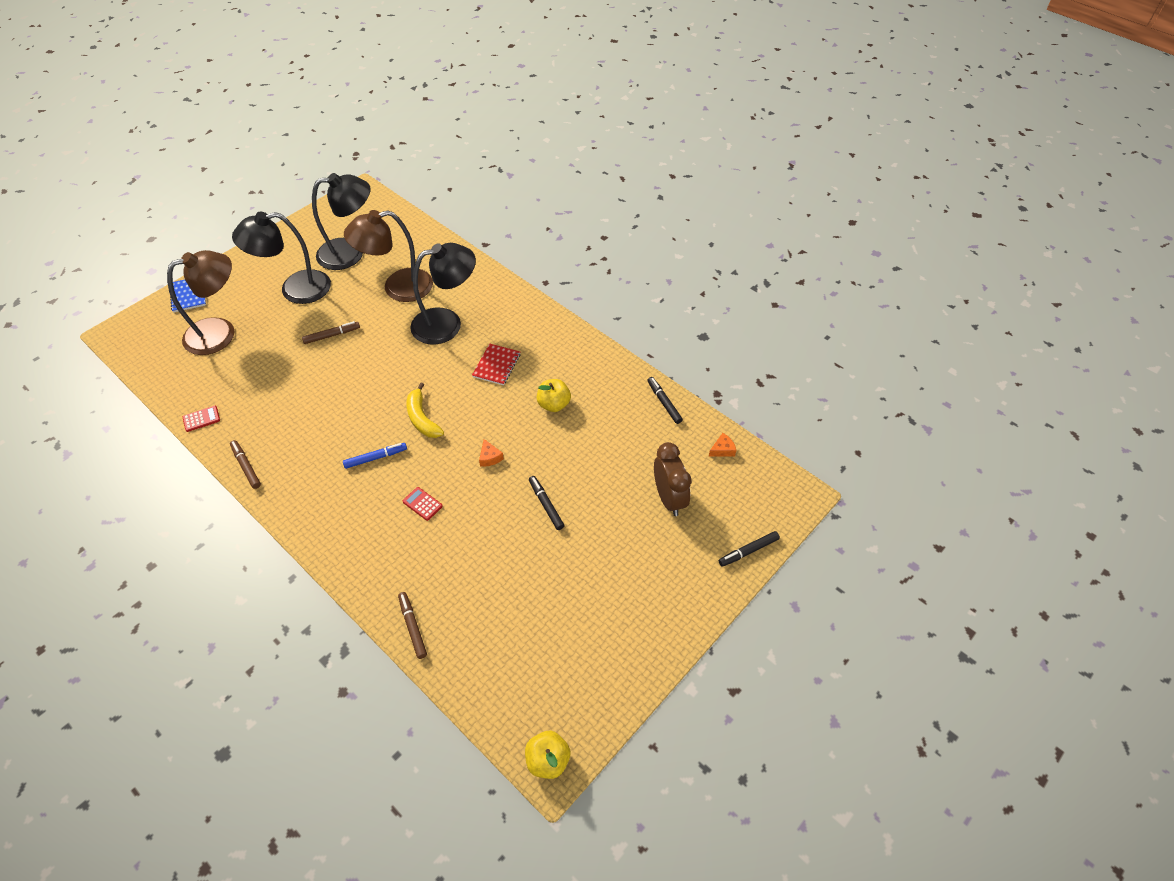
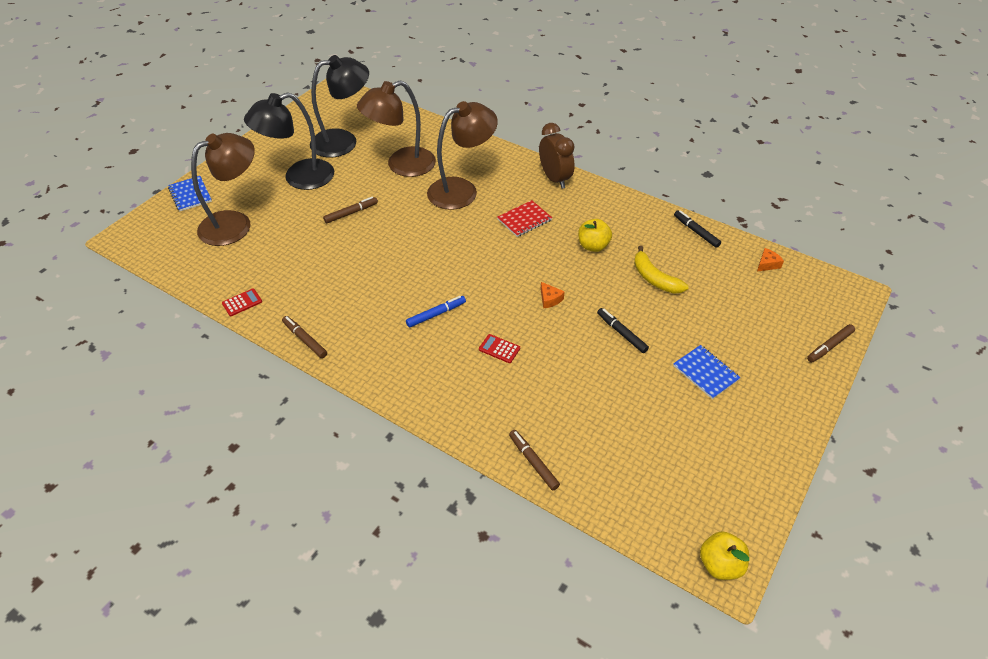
camera: 10 degrees left, 5 degrees down
(422, 418) = (469, 274): yellow banana -> yellow banana (654, 278)
(447, 323) = (462, 190): black lamp -> brown lamp
(496, 365) = (524, 220): red notebook -> red notebook turned 45 degrees clockwise
(612, 560) = (705, 373): none -> blue notebook
(669, 498) = (736, 311): brown clock -> brown clock (555, 179)
(748, 551) = (829, 346): black marker -> brown marker

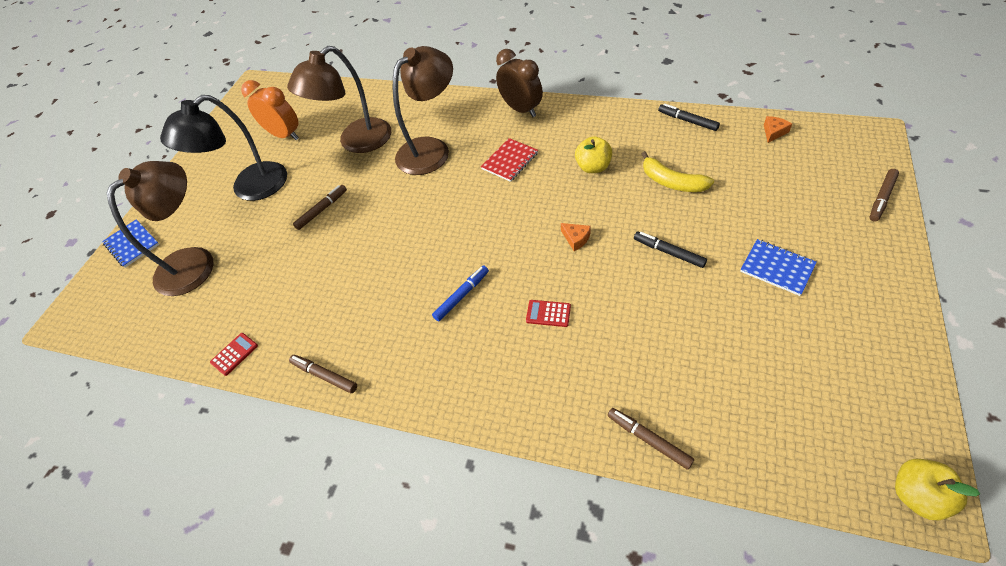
camera: 10 degrees left, 5 degrees up
(343, 141) = (284, 135): black lamp -> orange clock

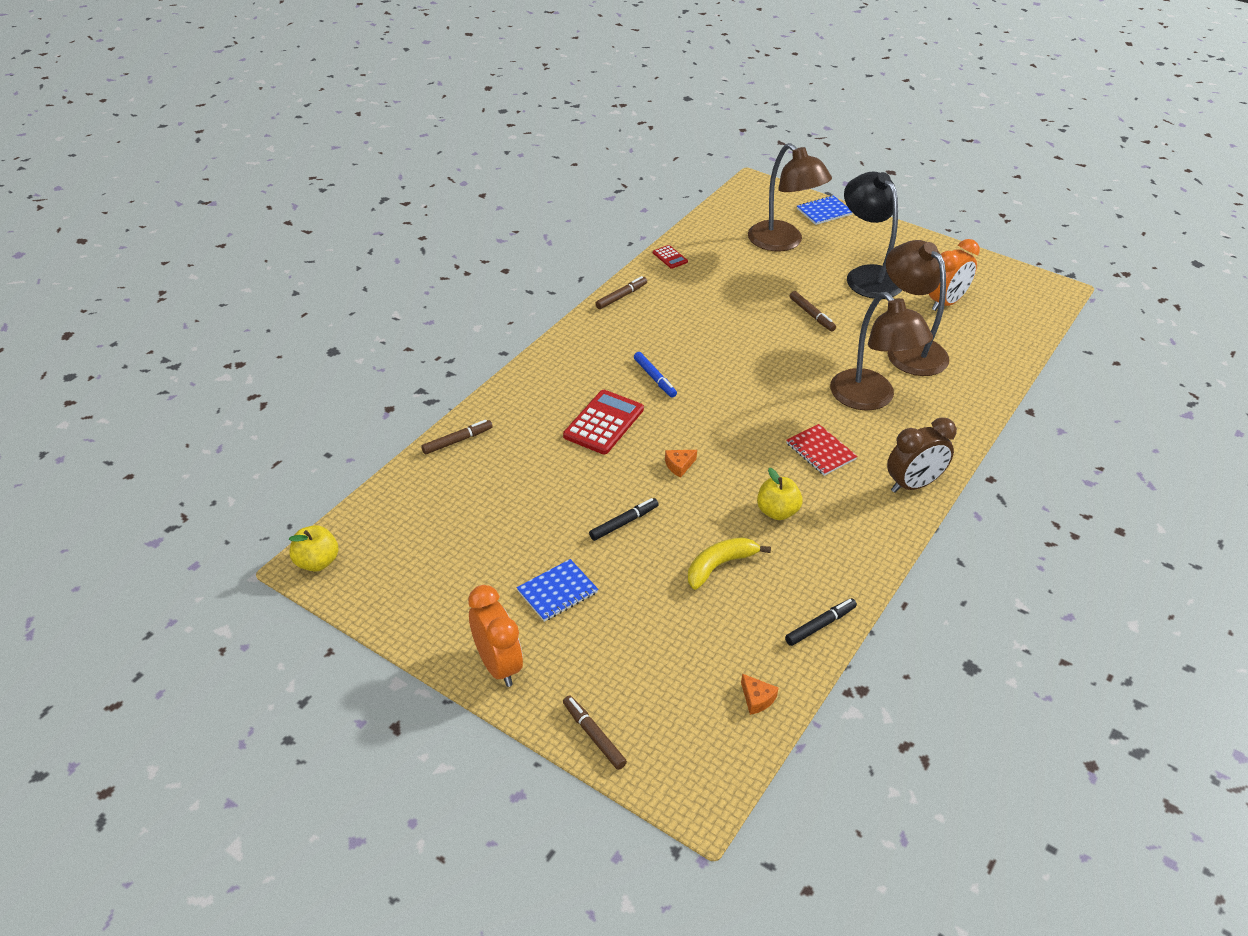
camera: 100 degrees right, 10 degrees down
(548, 313) = (604, 423): red calculator -> red calculator, size x2.01
(881, 277) = (498, 665): none -> orange clock

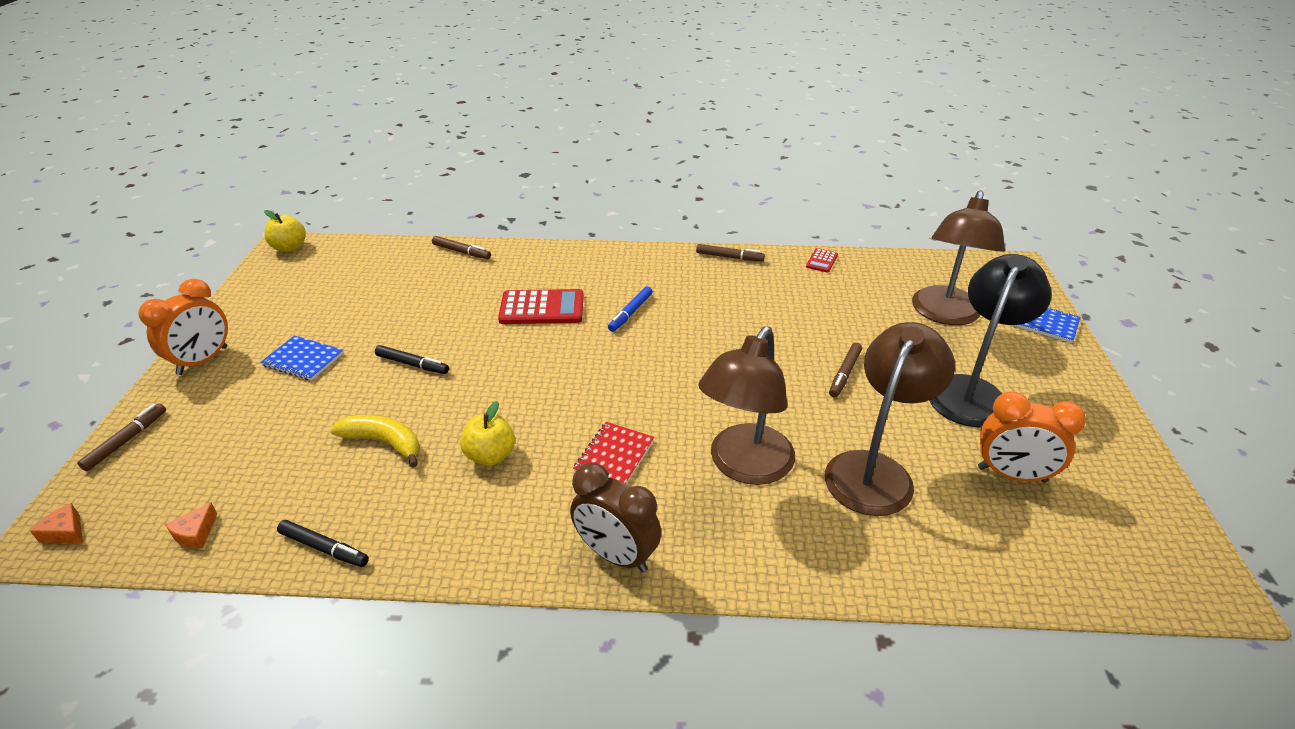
camera: 60 degrees right, 5 degrees down
(679, 465) = (515, 369): orange cheese -> orange cheese (66, 532)

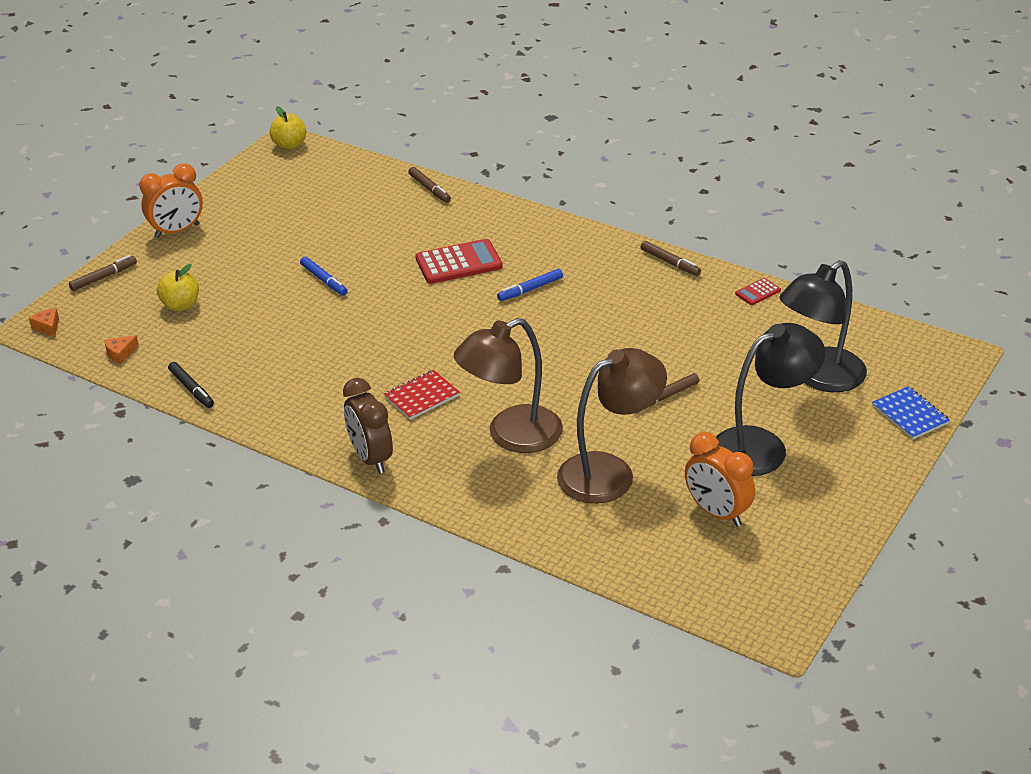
camera: 30 degrees right, 0 degrees up
(303, 360) = (247, 252): blue notebook -> none
(384, 442) = (268, 333): yellow banana -> none
(412, 364) = (324, 280): black marker -> blue marker
(490, 455) = (334, 367): yellow apple -> yellow apple (181, 305)
(542, 308) = (458, 263): red calculator -> red calculator turned 45 degrees counterclockwise
(944, 315) = (819, 377): brown lamp -> black lamp

